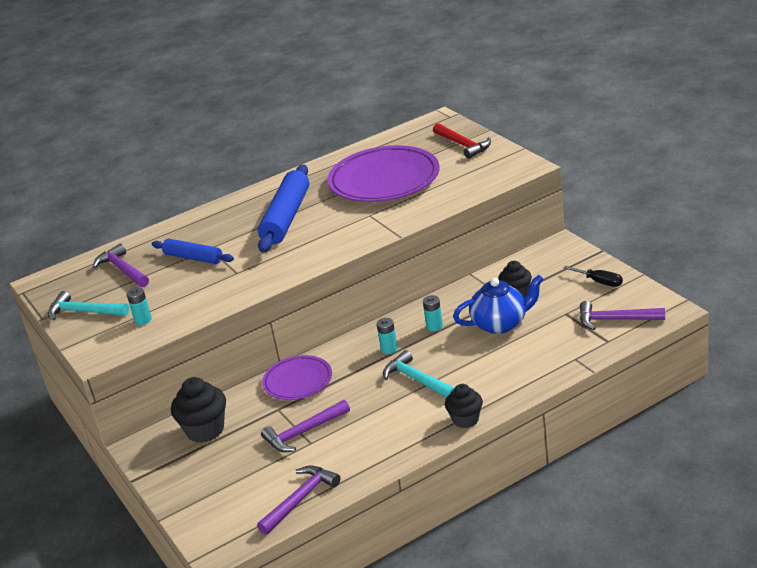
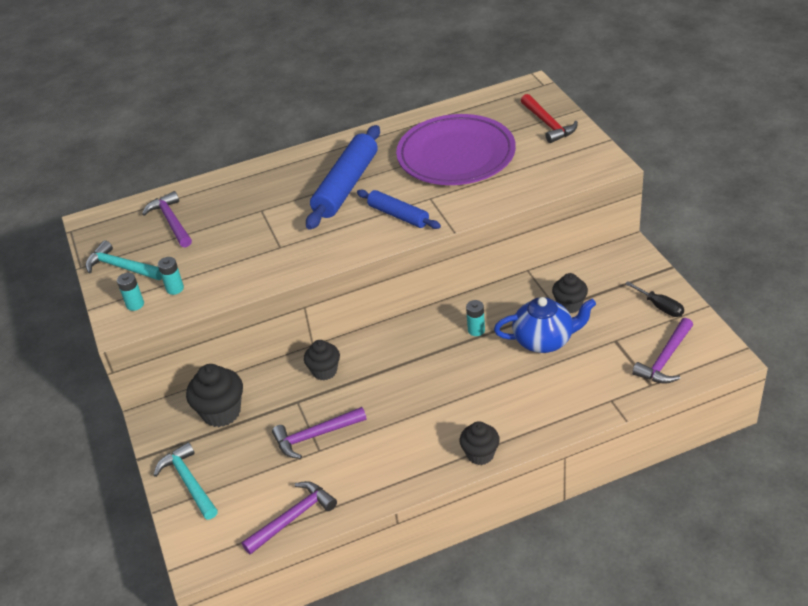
camera: 10 degrees right, 10 degrees up
(193, 258) = (243, 219): blue rolling pin -> blue rolling pin (398, 215)
(298, 381) = (324, 371): purple plate -> black cupcake
(389, 349) = (424, 349): turquoise battery -> turquoise battery (135, 304)
(417, 380) = (443, 394): turquoise hammer -> turquoise hammer (189, 482)
(615, 320) = (665, 359): purple hammer -> purple hammer turned 75 degrees counterclockwise

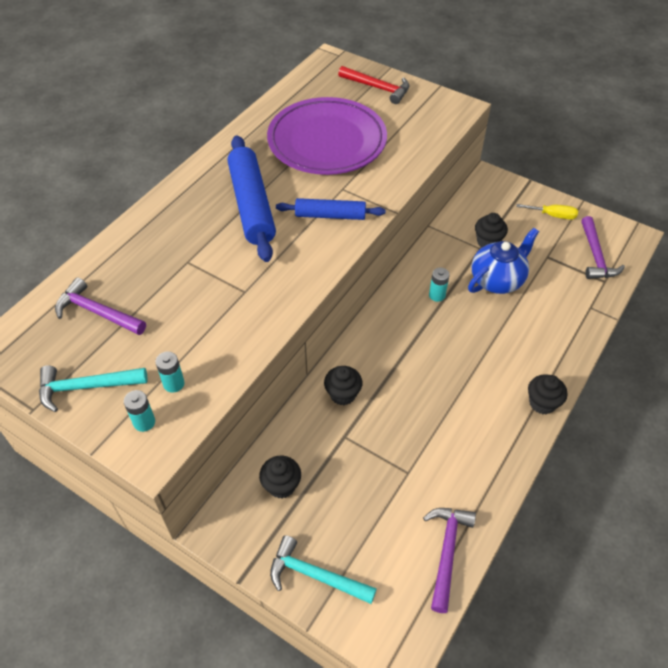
camera: 40 degrees left, 10 degrees up
(221, 412) = (281, 485): black cupcake -> black cupcake, size x0.66
(315, 436) = (392, 460): purple hammer -> none
(660, 307) = (553, 215): black screwdriver -> yellow screwdriver

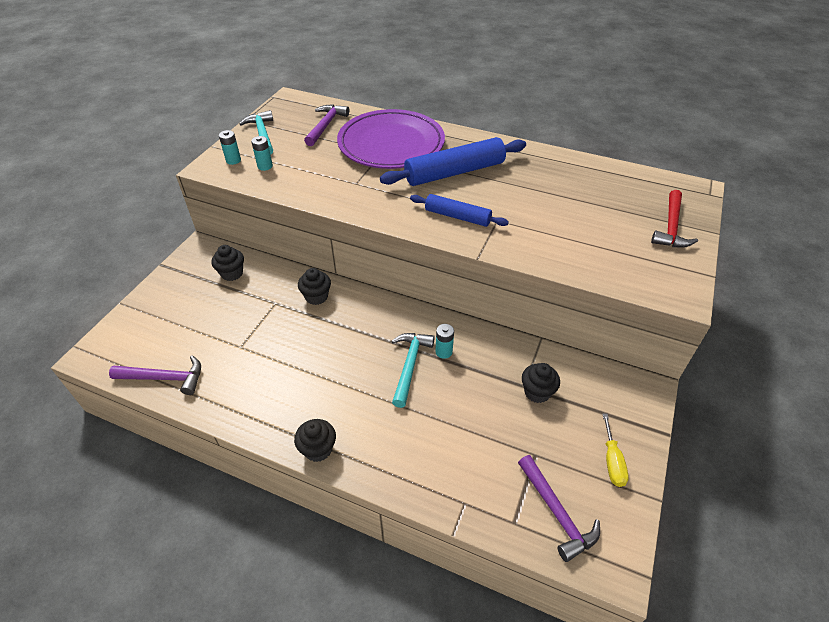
camera: 80 degrees right, 5 degrees down
(316, 575) = (158, 301): turquoise hammer -> turquoise hammer (409, 366)
(327, 141) = (561, 202): purple plate -> purple plate (391, 144)
(330, 215) = (457, 216): blue rolling pin -> blue rolling pin turned 60 degrees counterclockwise
(497, 280) = (480, 403): blue teapot -> none
(595, 256) = (556, 512): purple hammer -> purple hammer turned 105 degrees counterclockwise

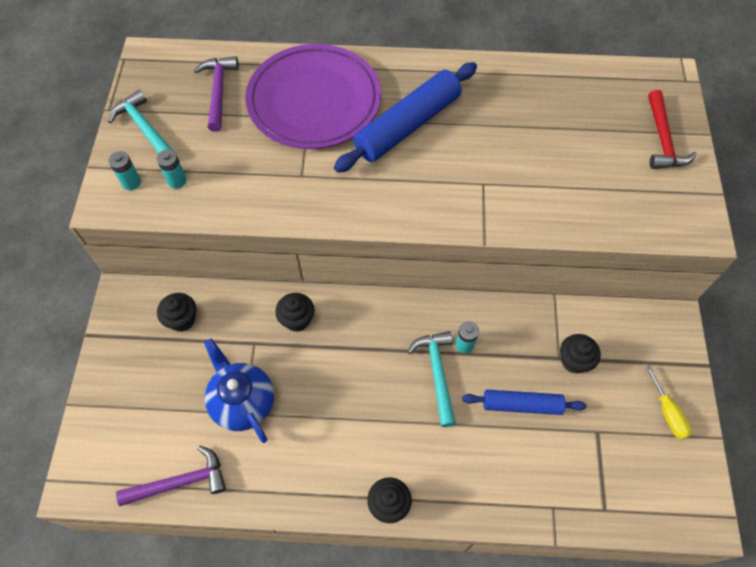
camera: 20 degrees left, 15 degrees up
(243, 339) = (243, 402): none -> blue teapot
(457, 216) = (439, 191): blue rolling pin -> blue rolling pin (521, 405)
(556, 512) = (638, 485): purple hammer -> none

